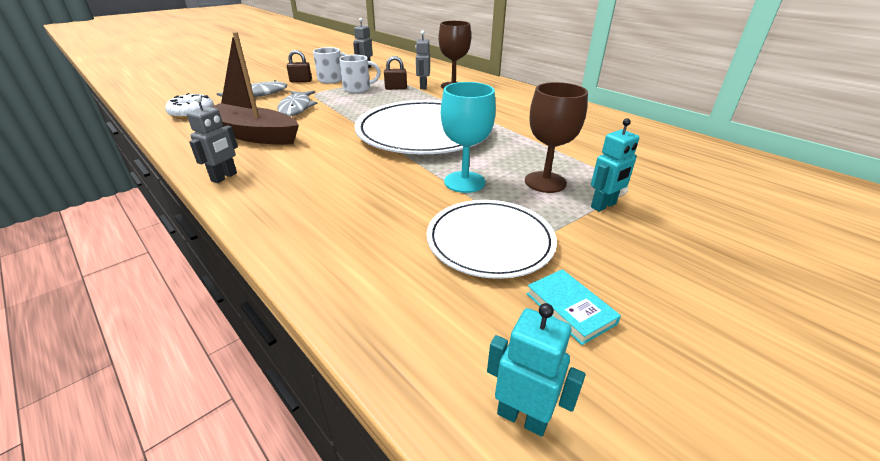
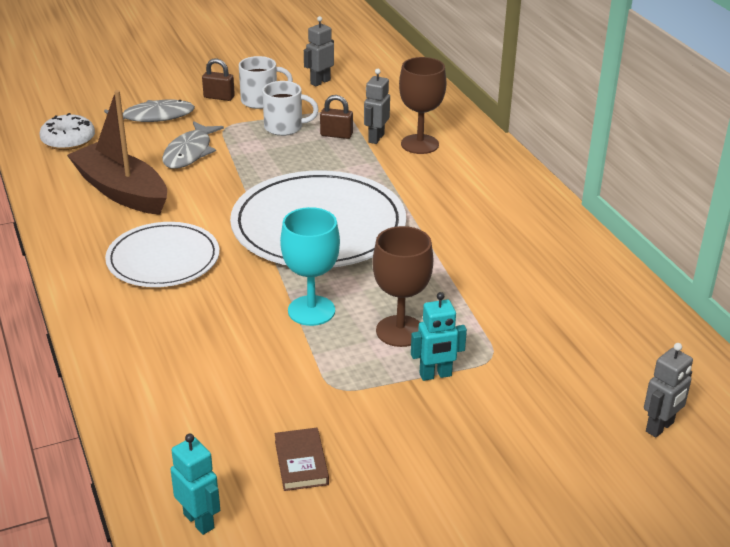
camera: 20 degrees right, 0 degrees up
(224, 177) = (73, 249): grey robot -> grey robot (660, 427)
(490, 241) = (283, 385): white plate -> white plate (163, 259)
(570, 308) = (301, 462): turquoise book -> brown book

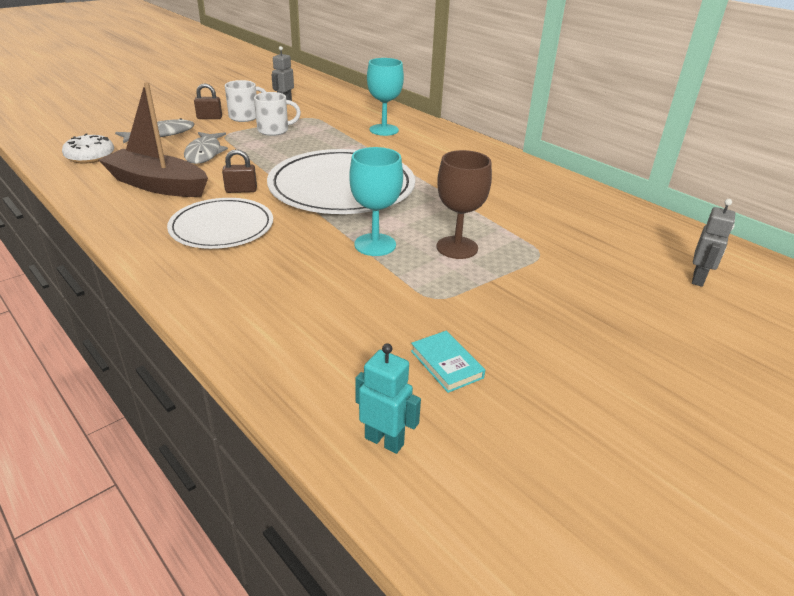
camera: 20 degrees left, 0 degrees up
(301, 462) = (446, 364): brown book -> turquoise book
(336, 135) = (317, 131): brown padlock -> brown padlock (241, 190)
(376, 138) = (349, 130): grey robot -> none
(419, 144) = (384, 130): brown goblet -> turquoise goblet
(435, 375) = (508, 273): turquoise robot -> none

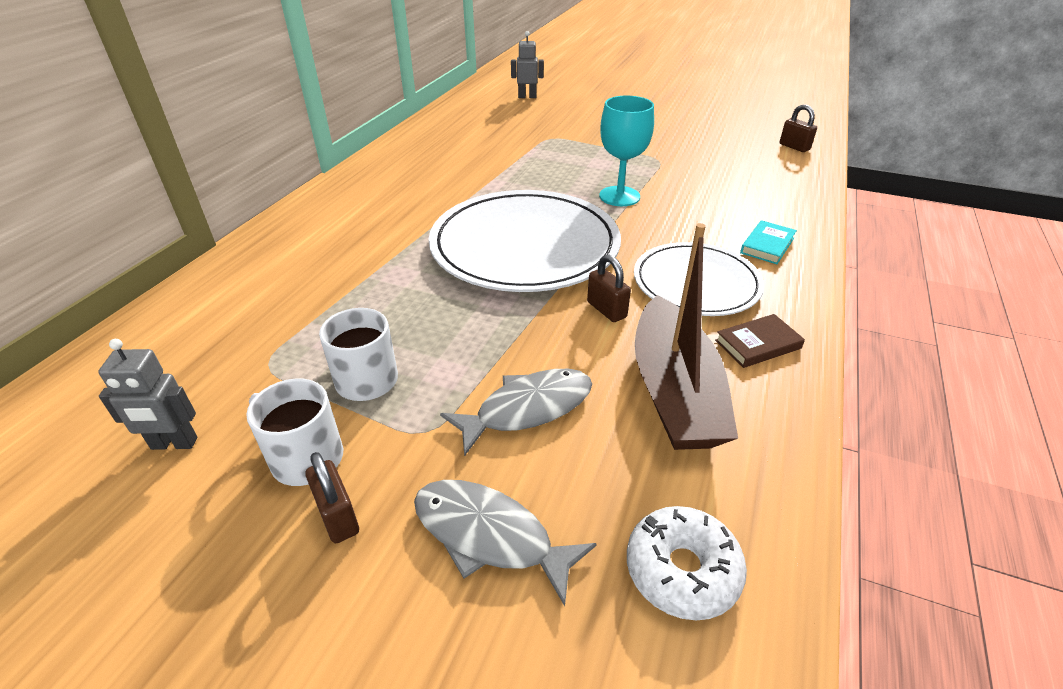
camera: 115 degrees left, 5 degrees up
(143, 221) = (758, 344): none -> brown book
(384, 130) = (300, 272): turquoise goblet -> none
(384, 441) = (794, 147): turquoise robot -> brown padlock
(446, 364) = (716, 144): turquoise book -> turquoise book (767, 245)
(457, 247) = (580, 165): brown goblet -> none

